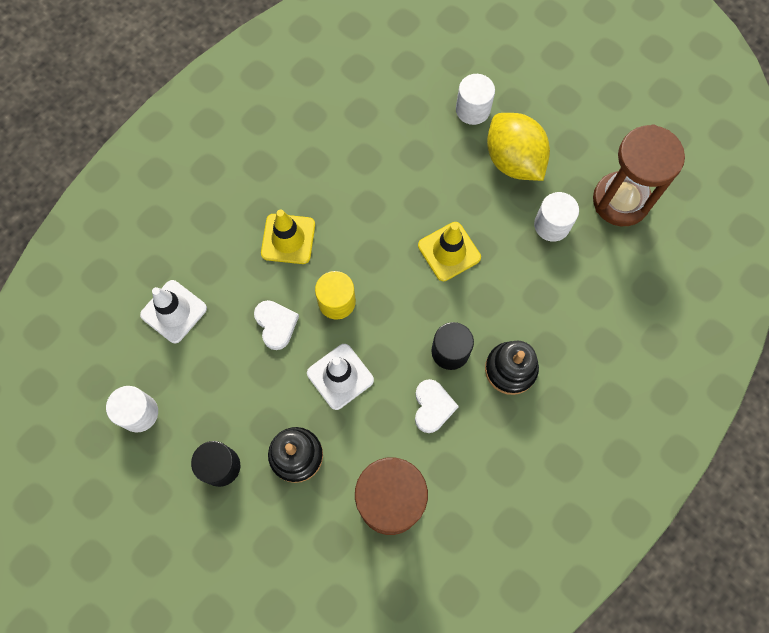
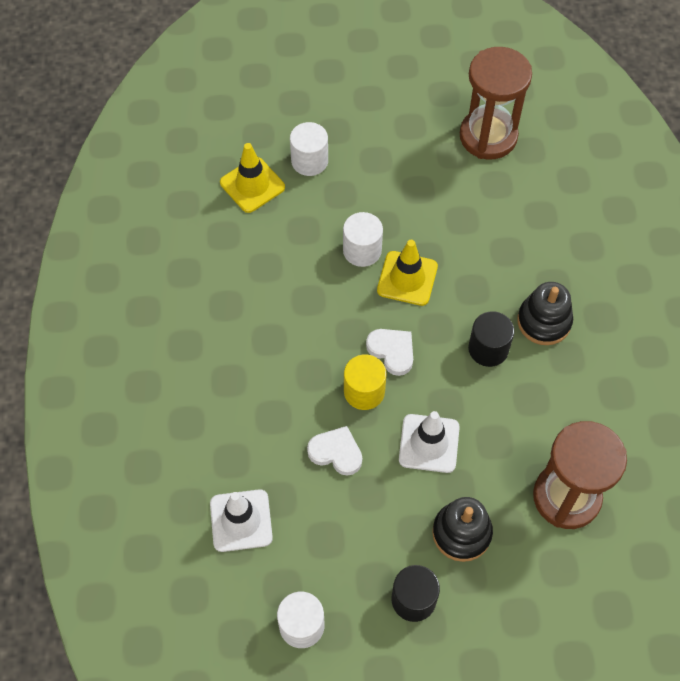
camera: 45 degrees left, 10 degrees down
(288, 239) = (272, 380): yellow traffic cone -> yellow traffic cone (252, 185)
(432, 407) = (520, 400): white heart -> white heart (392, 351)
(513, 160) = (381, 172): yellow lemon -> none
(552, 225) = (459, 194): white cylinder -> white cylinder (362, 250)

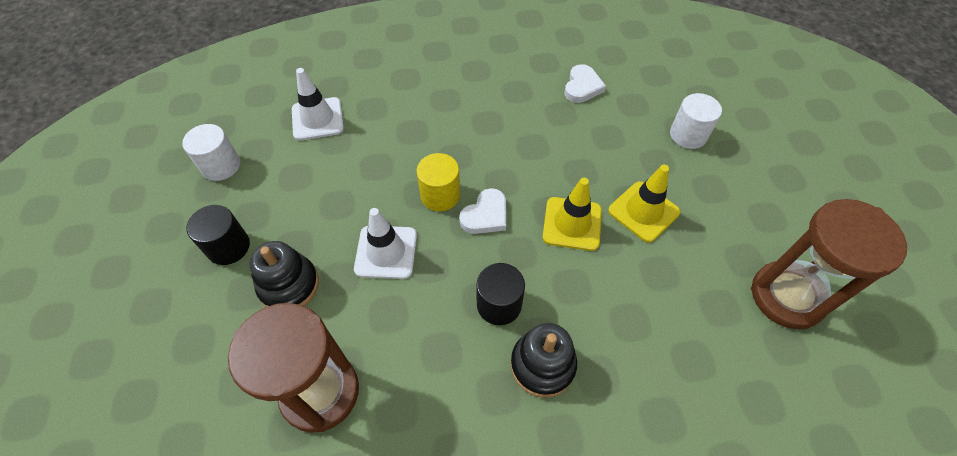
camera: 85 degrees right, 5 degrees down
(252, 185) = (646, 96): yellow traffic cone -> yellow traffic cone (643, 211)
(336, 452) = (377, 178): white heart -> white heart (582, 87)
(362, 250) = (596, 183): white cylinder -> none

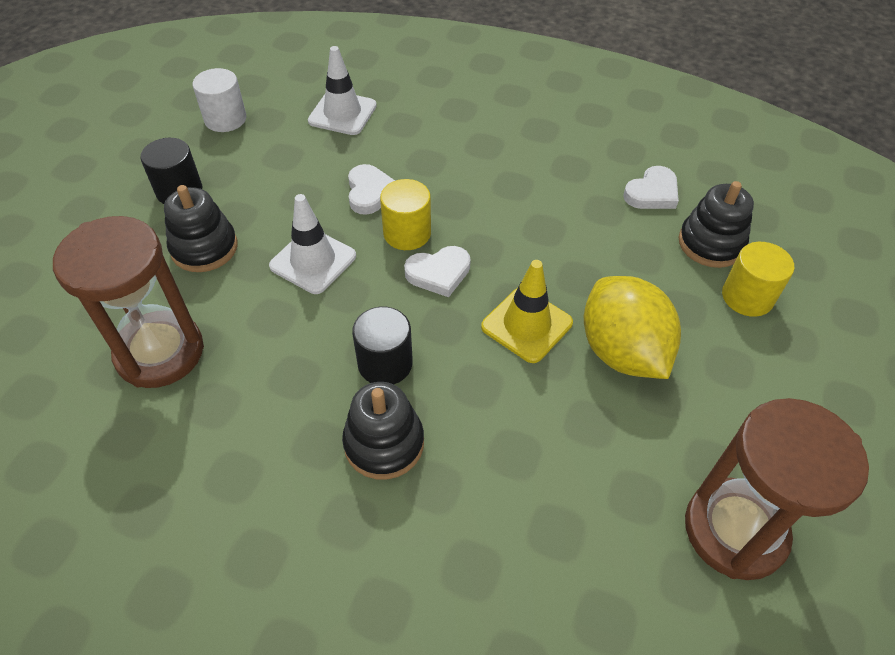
camera: 30 degrees right, 5 degrees down
(388, 175) = (370, 192): none -> white heart
(642, 107) = (711, 244): none -> black stacking toy
(643, 211) = (622, 351): yellow traffic cone -> yellow lemon
(688, 135) = (747, 297): white cylinder -> yellow cylinder

